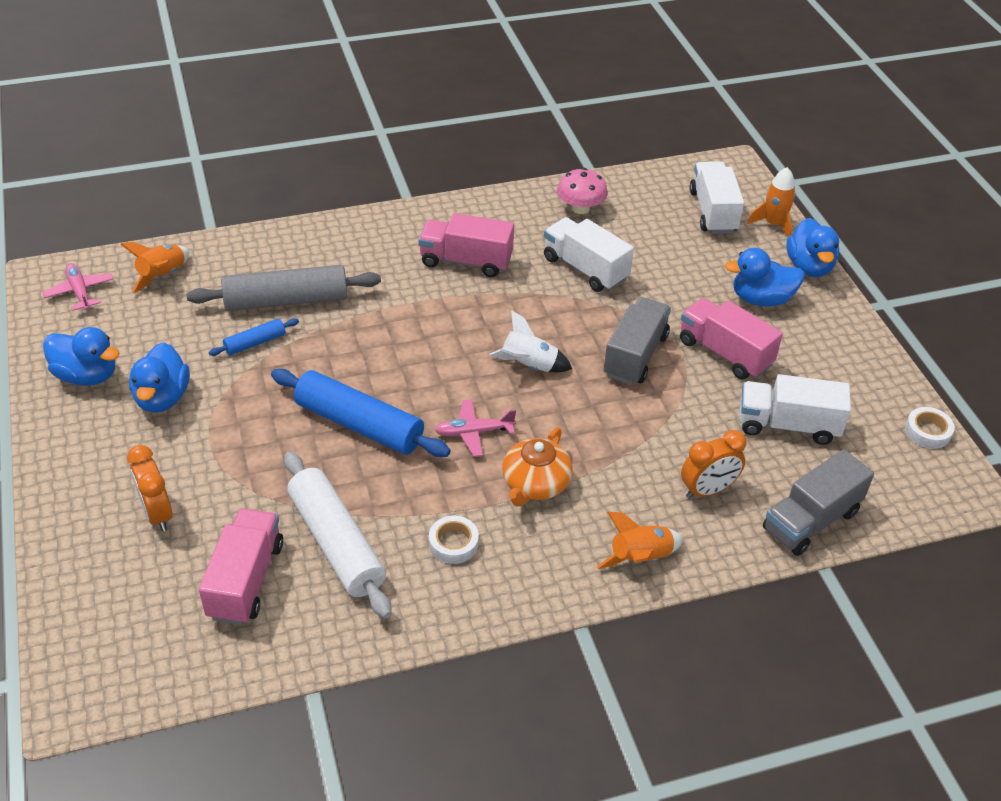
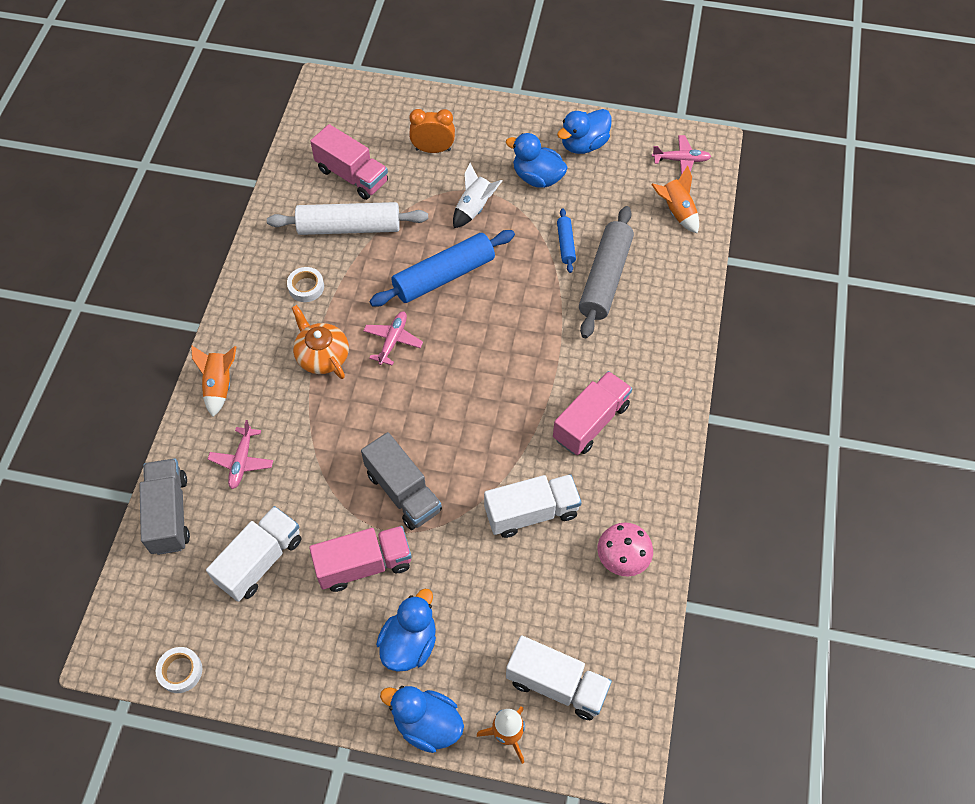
camera: 120 degrees right, 15 degrees up
(529, 366) = (437, 408): white rocket -> white rocket (474, 208)
(707, 490) = (242, 461): orange clock -> pink plane

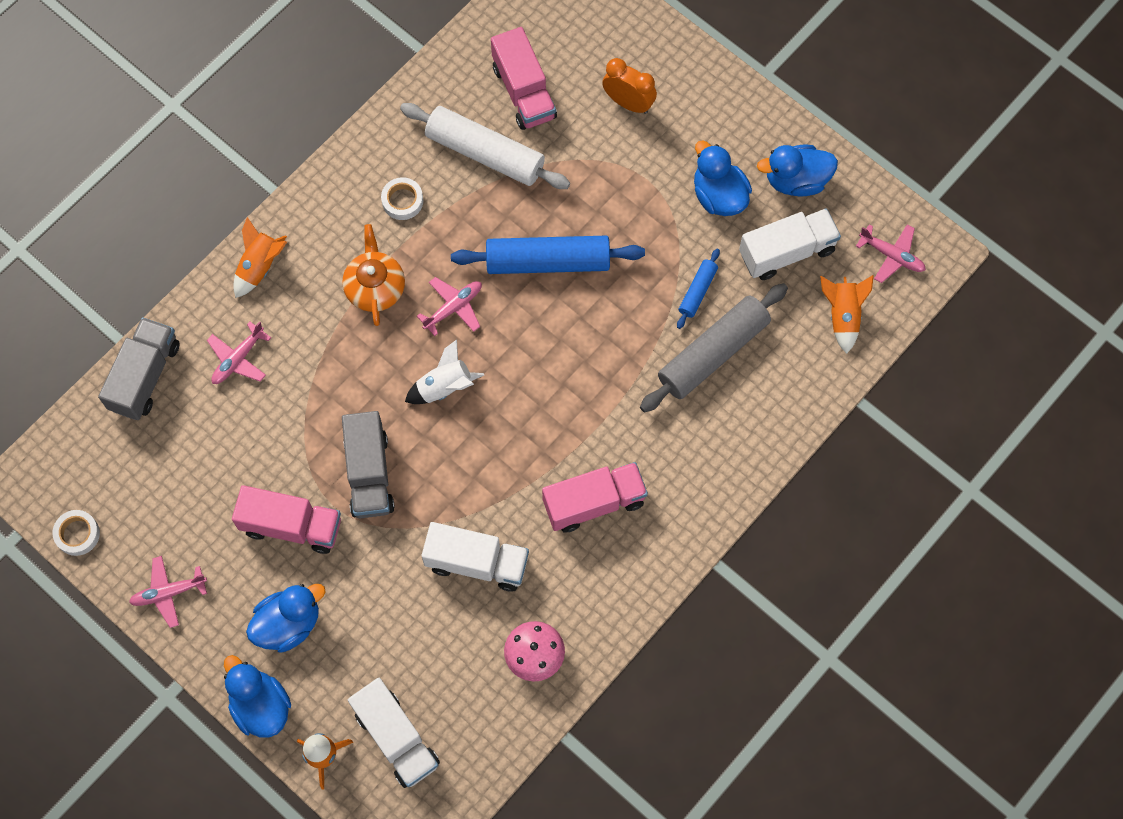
camera: 30 degrees right, 10 degrees up
(260, 561) = (201, 469): white truck -> white truck (787, 252)
(290, 676) = (168, 593): none -> pink plane
(474, 208) = (628, 198): white rocket -> white rocket (444, 387)

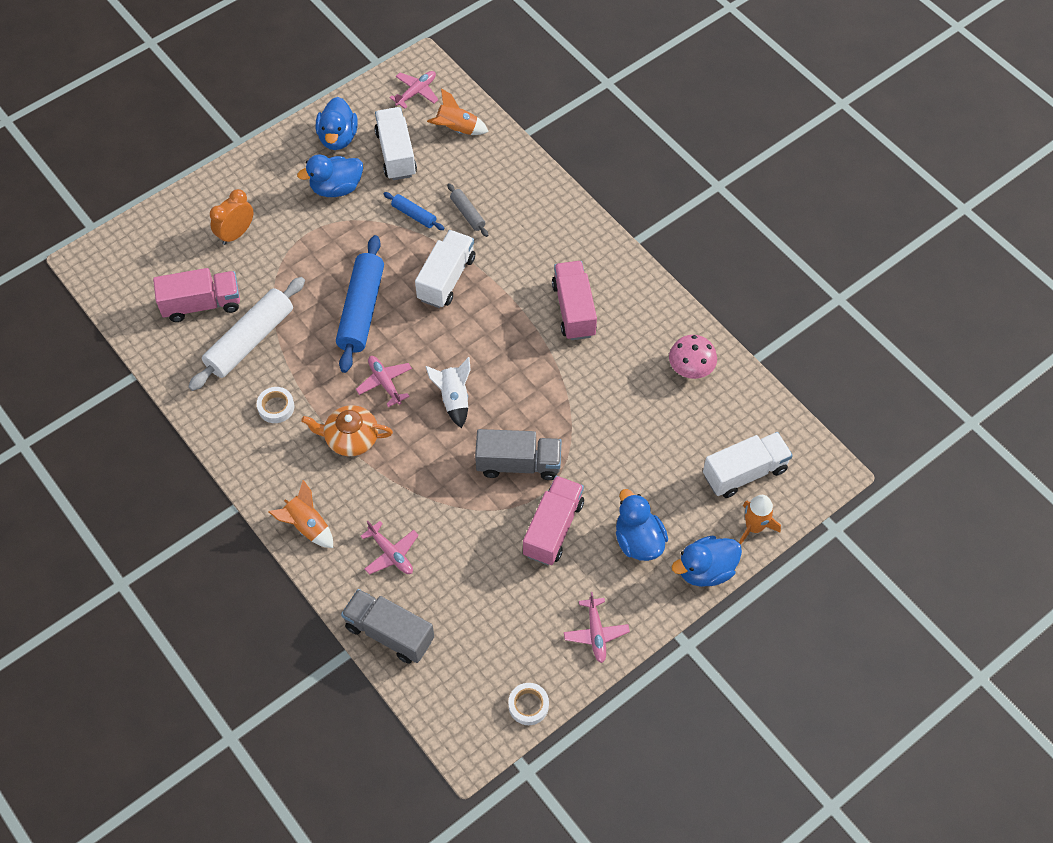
camera: 80 degrees left, 10 degrees down
(477, 562) = (609, 396): white truck -> white truck (446, 278)
(713, 353) = (467, 214): grey rolling pin -> grey rolling pin, size x0.49

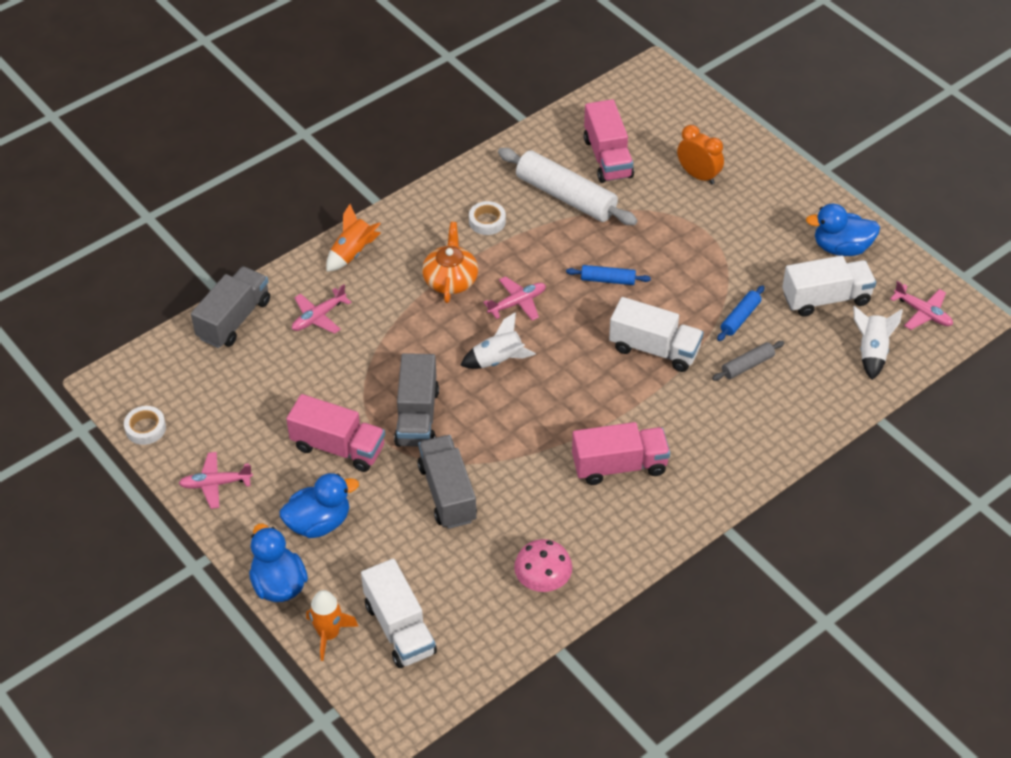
camera: 90 degrees right, 10 degrees down
(336, 188) = (769, 250): blue duck -> none
(362, 310) = (608, 280): blue rolling pin -> blue rolling pin, size x0.49
(457, 129) = (872, 352): orange rocket -> white rocket
(604, 438) = (447, 493): none -> grey truck

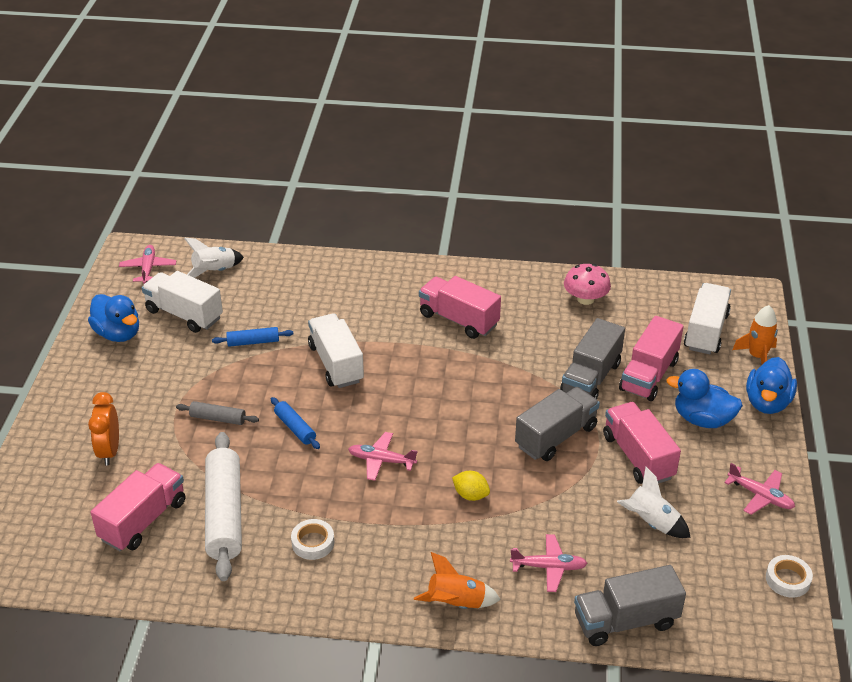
camera: 135 degrees left, 10 degrees down
(403, 535) = (649, 375): none -> pink truck
(426, 325) = (470, 495): none -> yellow lemon
(450, 279) = (406, 516): orange teapot -> none
(498, 360) = (450, 432): white rocket -> white rocket (651, 523)
(747, 365) = (296, 315): grey rolling pin -> grey rolling pin (218, 418)

